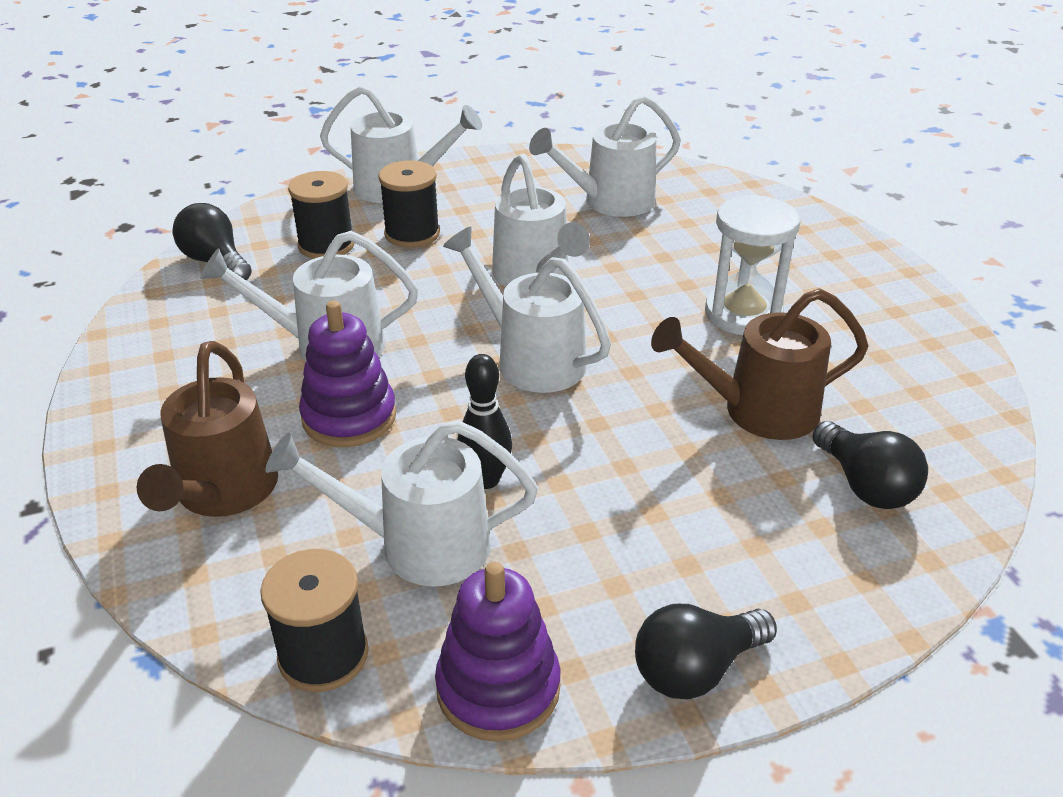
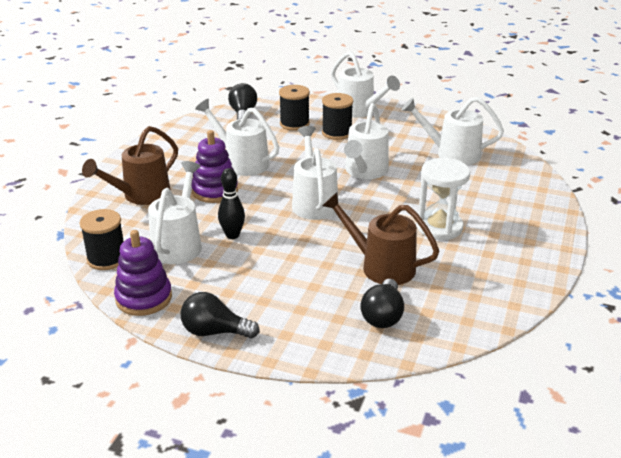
camera: 40 degrees right, 5 degrees down
(417, 545) = (179, 243): white watering can -> white watering can turned 60 degrees clockwise

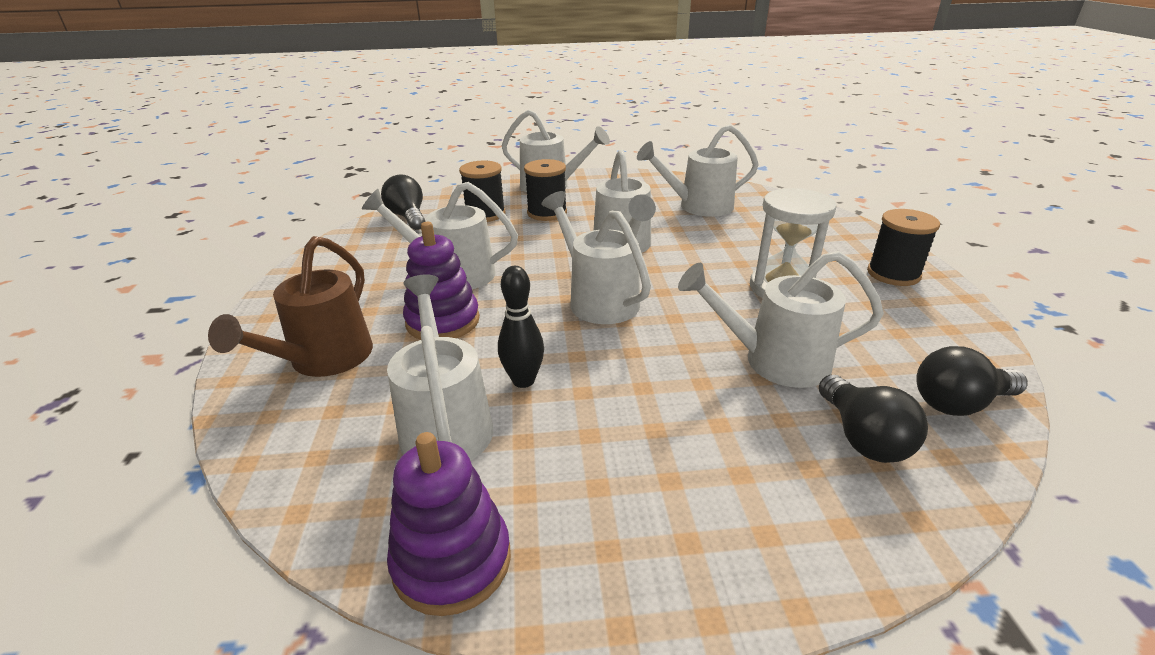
camera: 25 degrees left, 0 degrees up
(107, 259) = (323, 499): black spool -> black spool (893, 274)
(215, 332) = (645, 583): black light bulb -> black light bulb (959, 403)
(380, 266) = (773, 361): brown watering can -> white watering can

